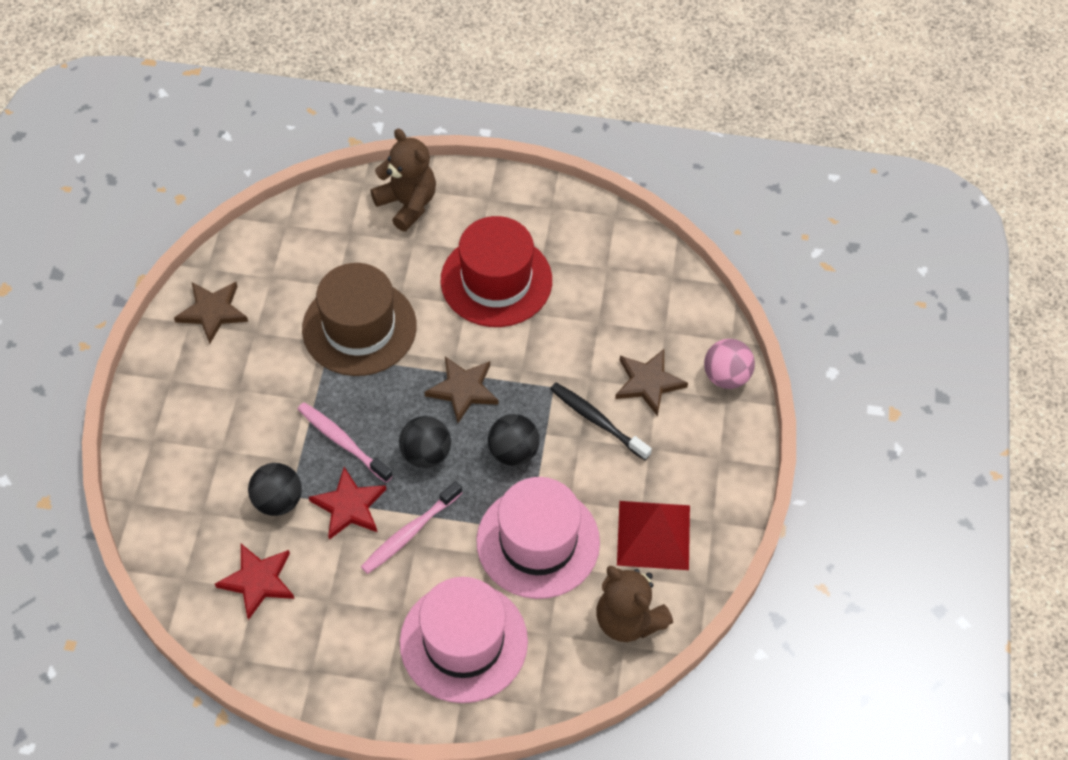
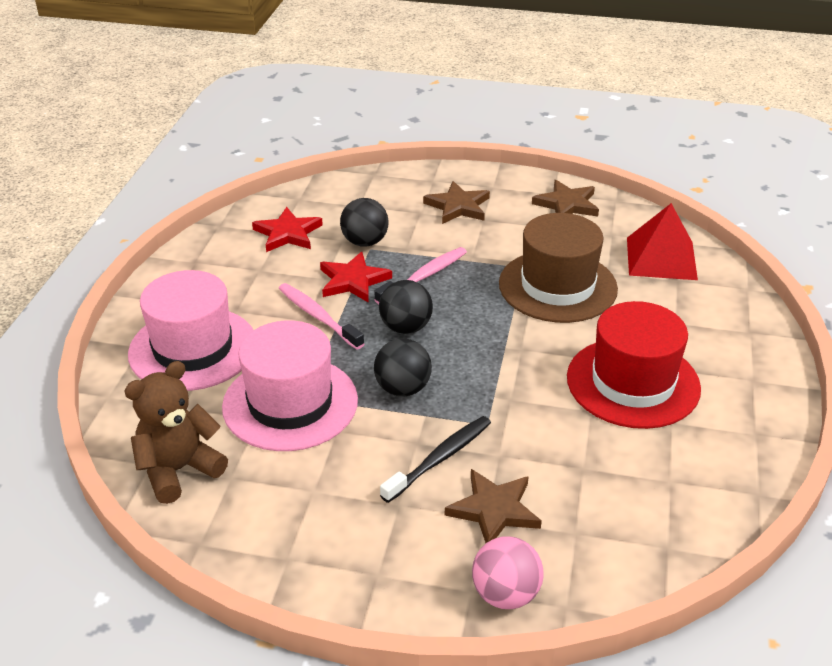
camera: 95 degrees right, 20 degrees down
(407, 204) = (726, 318): brown teddy bear -> none
(463, 390) = (483, 354): brown star -> brown star (458, 206)
(653, 535) = (279, 499): red pyramid -> red pyramid (661, 258)

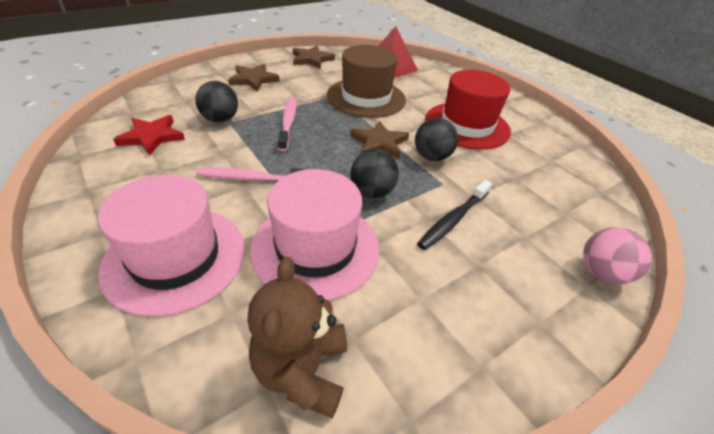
camera: 50 degrees left, 5 degrees up
(353, 281) = (245, 145): red star -> none
(406, 327) = (320, 156): black ball -> black ball (431, 157)
(440, 458) = (453, 219): black toothbrush -> black toothbrush turned 135 degrees counterclockwise
(494, 510) = (521, 229): brown star -> brown star (379, 143)

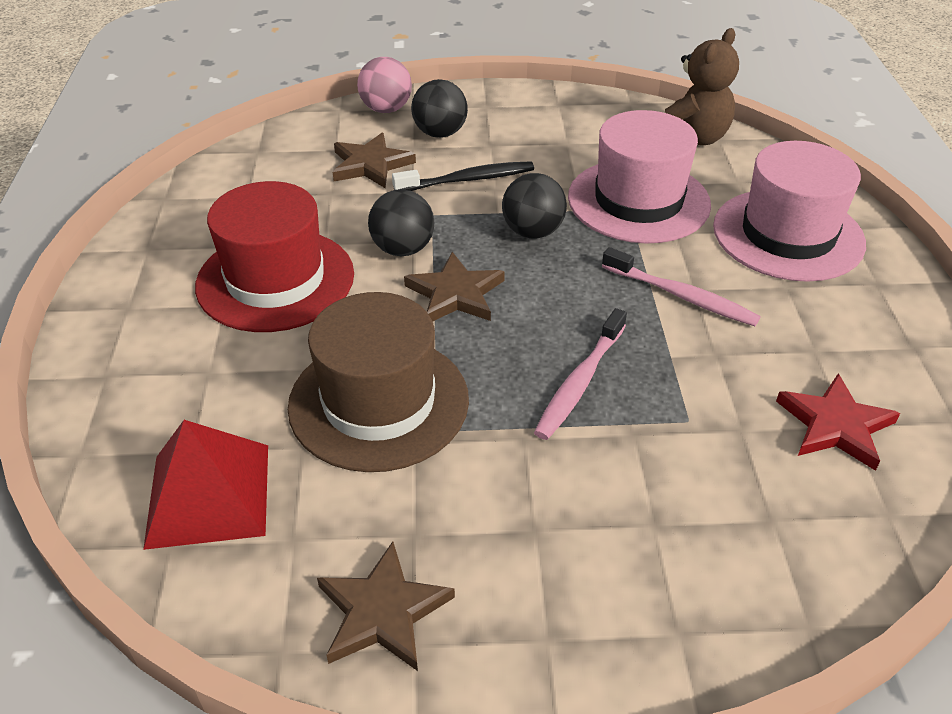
camera: 145 degrees left, 0 degrees up
(220, 119) = (704, 432): black ball -> black ball (440, 133)
(253, 79) = (593, 557): brown star -> brown star (370, 165)

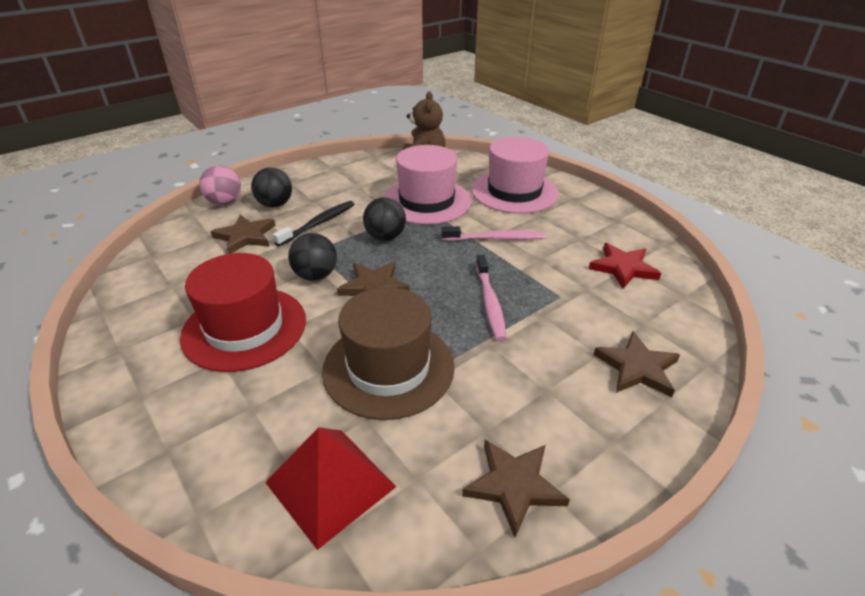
camera: 35 degrees left, 5 degrees down
(691, 571) = (637, 367): none -> brown star

